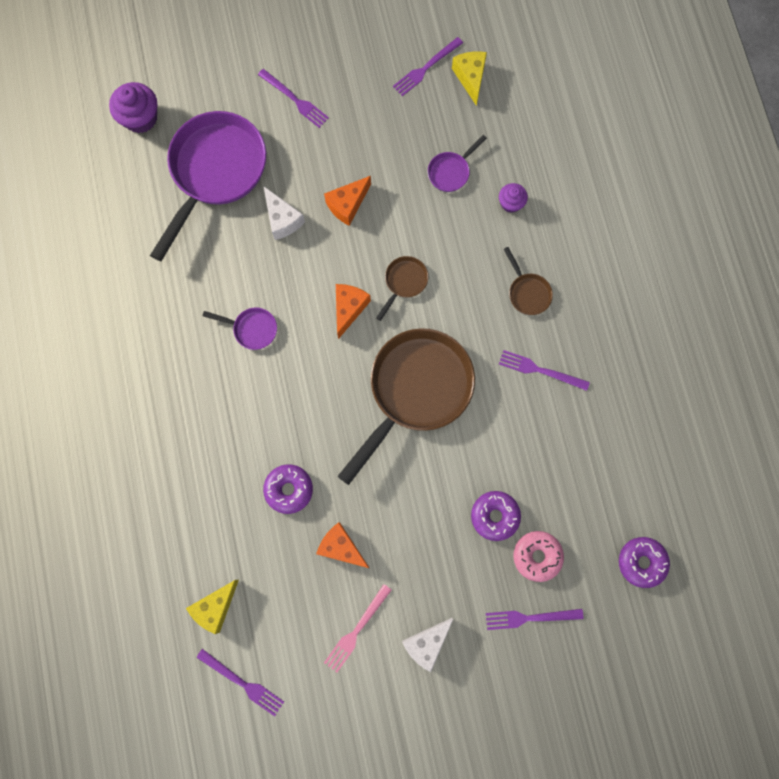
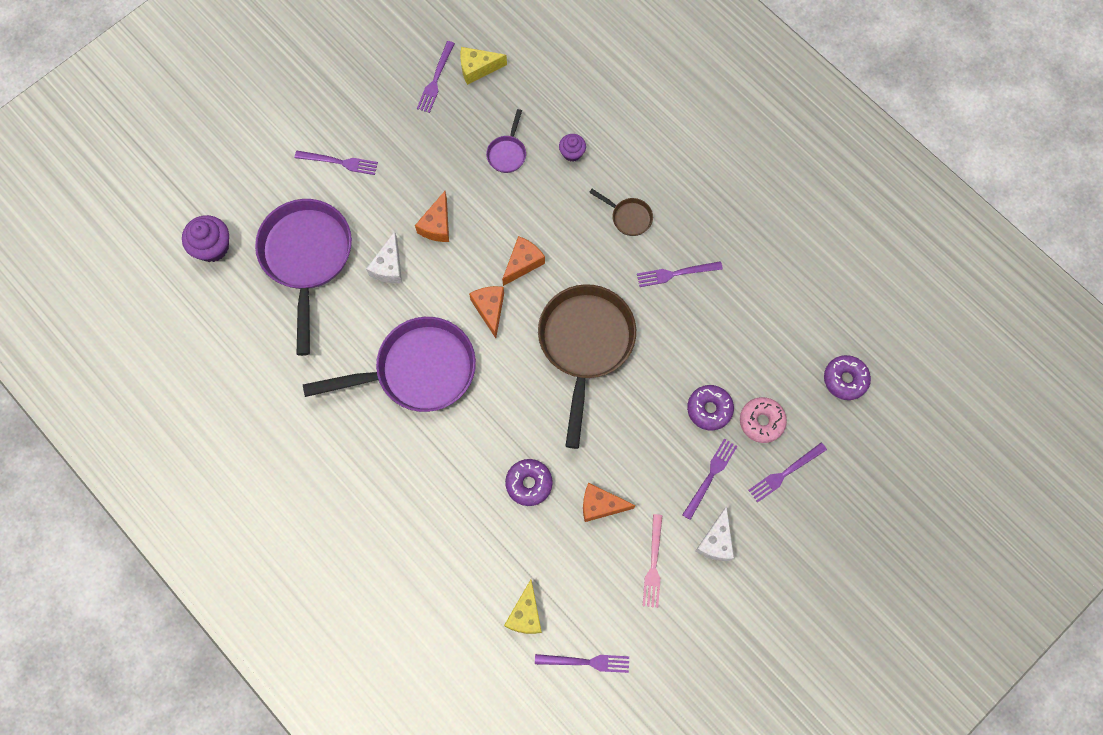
camera: 30 degrees left, 5 degrees down
(252, 329) = (418, 370): purple pan -> purple pan, size x2.33
(282, 219) = (389, 266): white cheese -> white cheese turned 75 degrees clockwise
(404, 282) = (523, 263): brown pan -> orange cheese
(458, 579) = (710, 476): none -> purple fork
(470, 78) = (477, 69): yellow cheese -> yellow cheese turned 60 degrees counterclockwise

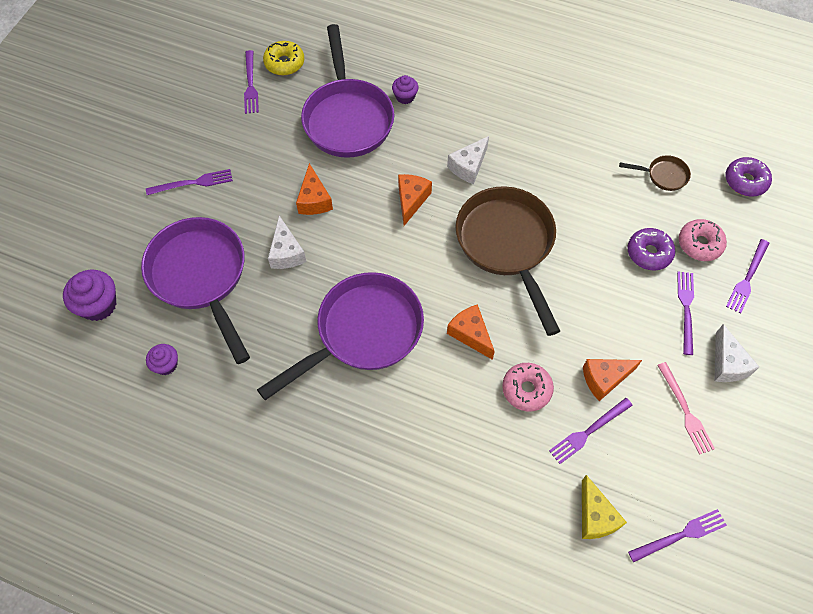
camera: 25 degrees left, 10 degrees down
(244, 326) = (166, 365): none -> purple cupcake
(477, 69) = (284, 63): yellow cheese -> yellow donut
(489, 309) = (402, 251): orange cheese -> orange cheese (470, 334)
(507, 153) = (347, 118): purple pan -> purple pan, size x2.33
(529, 483) = (526, 389): purple donut -> pink donut
(592, 251) = (468, 166): none -> white cheese
(628, 217) = (484, 127): brown pan -> brown pan (663, 175)
(676, 273) = (551, 155): purple fork -> purple fork (588, 431)

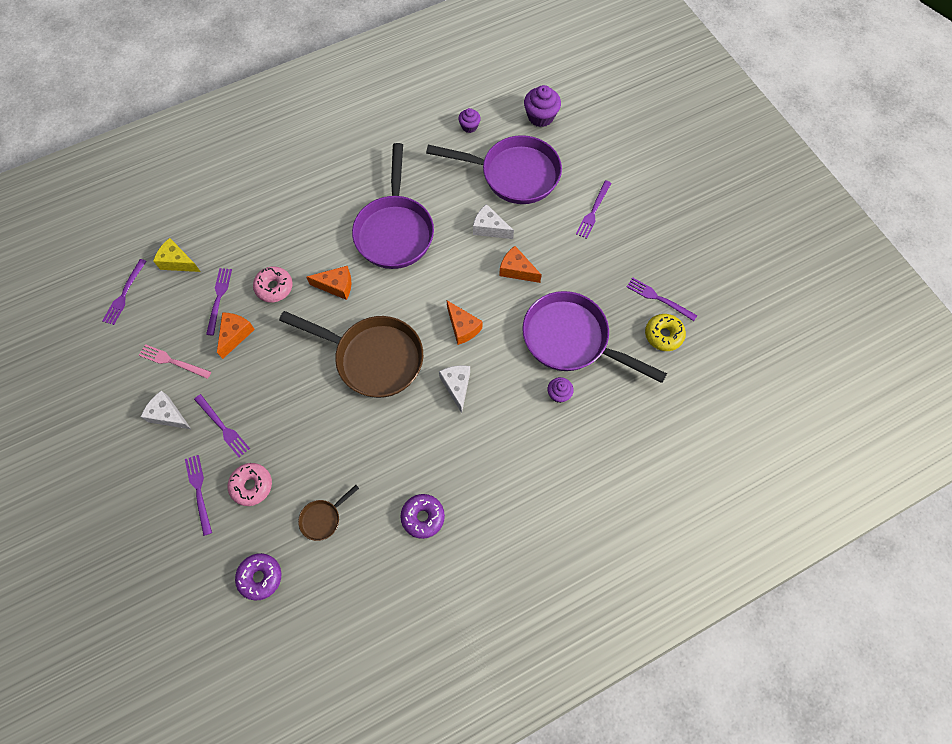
camera: 130 degrees right, 5 degrees up
(649, 253) = (280, 444): purple donut -> purple donut (423, 517)

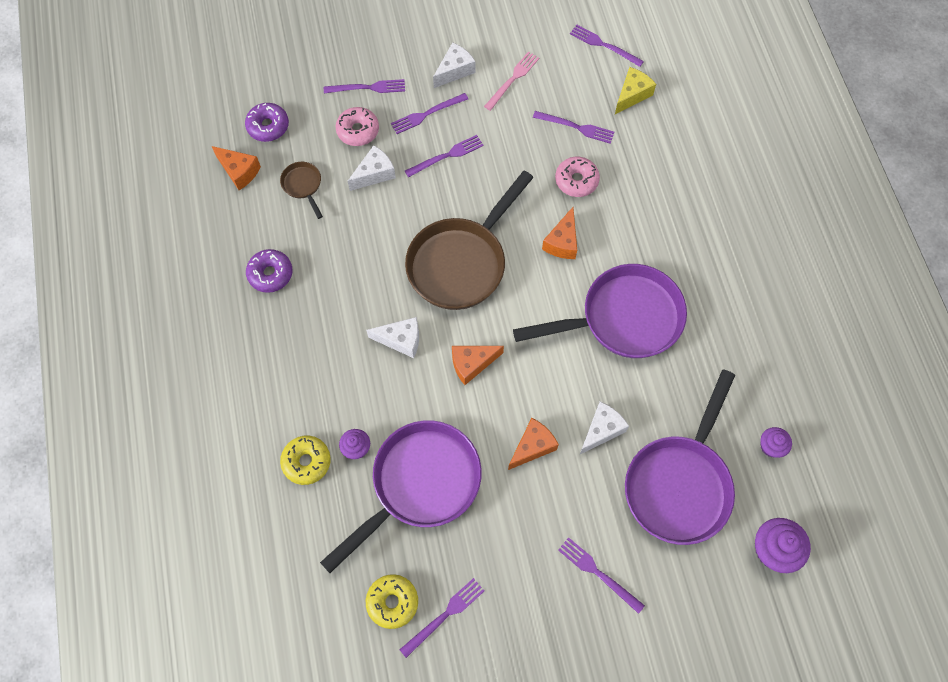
camera: 105 degrees right, 0 degrees up
(235, 335) = (527, 137): orange cheese -> orange cheese (239, 171)
(267, 397) = (447, 156): none -> purple fork
(297, 456) = (374, 174): none -> white cheese
(395, 231) = (623, 318): purple pan -> purple pan turned 150 degrees clockwise
(582, 429) = (306, 462): none -> yellow donut

